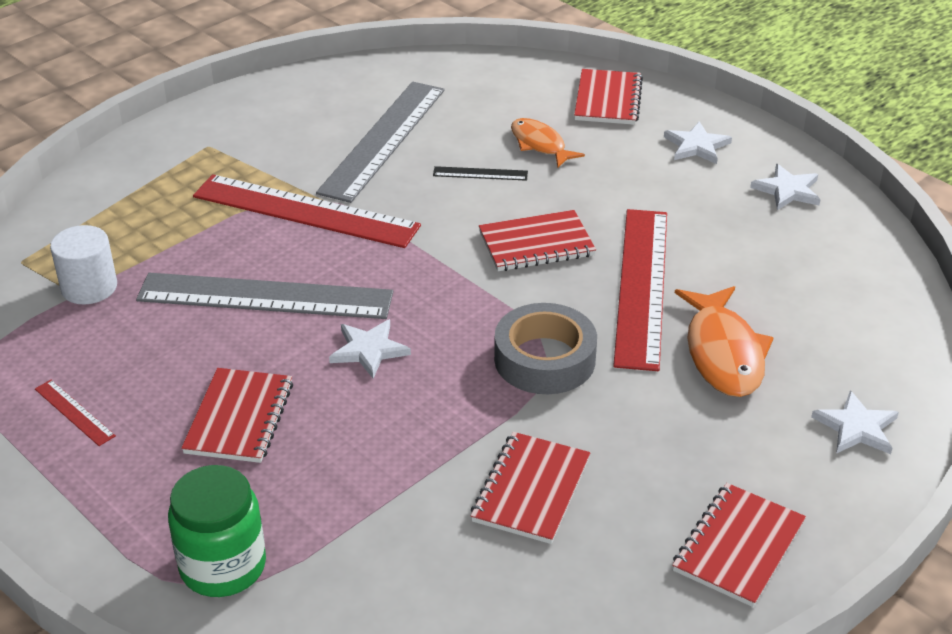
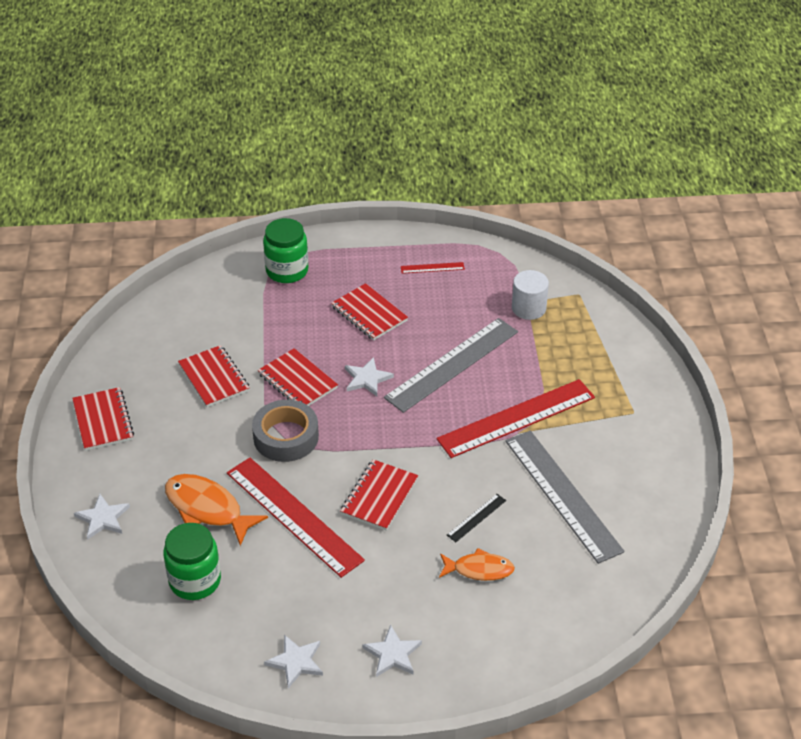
camera: 130 degrees right, 5 degrees up
(608, 100) = (498, 648): red notebook -> red notebook (297, 381)
(812, 302) = (195, 580): none -> green jar

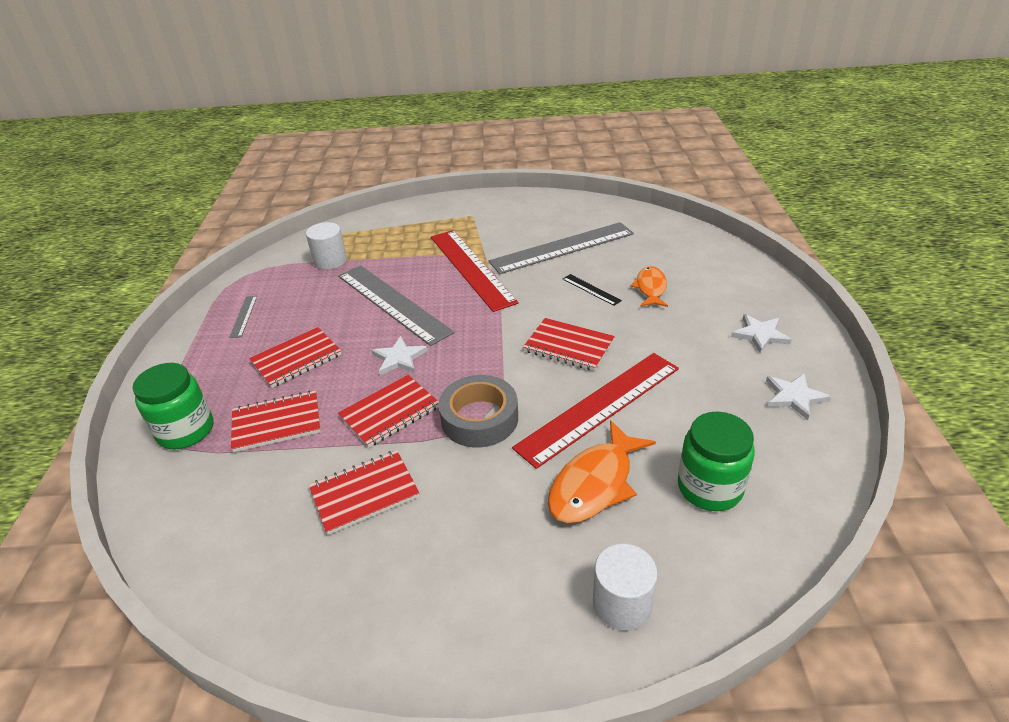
camera: 85 degrees left, 5 degrees down
(102, 518) = (622, 603): white star -> white cylinder
(103, 420) = (424, 626): red notebook -> red notebook (277, 423)
(432, 268) = (243, 316): red ruler -> grey ruler

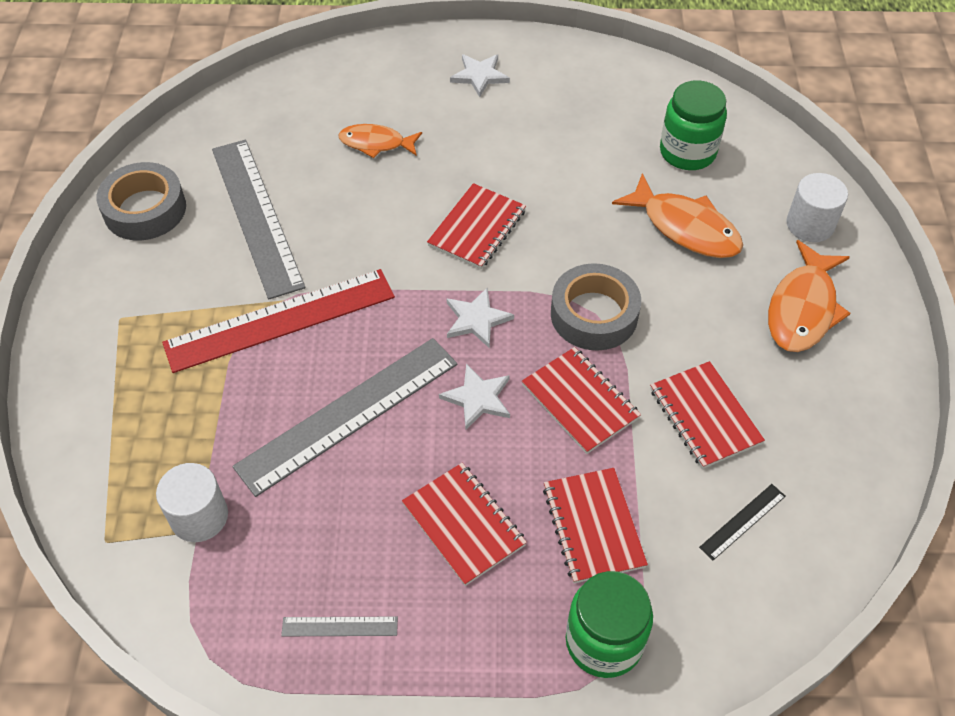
camera: 90 degrees left, 15 degrees up
(492, 584) = (803, 308): none -> orange fish
(560, 209) = (145, 209): none -> grey tape
(591, 289) = (366, 197): black ruler -> black ruler (742, 521)
(599, 406) = (580, 213): red ruler -> none
(794, 397) = (575, 75): white star -> white star (476, 319)

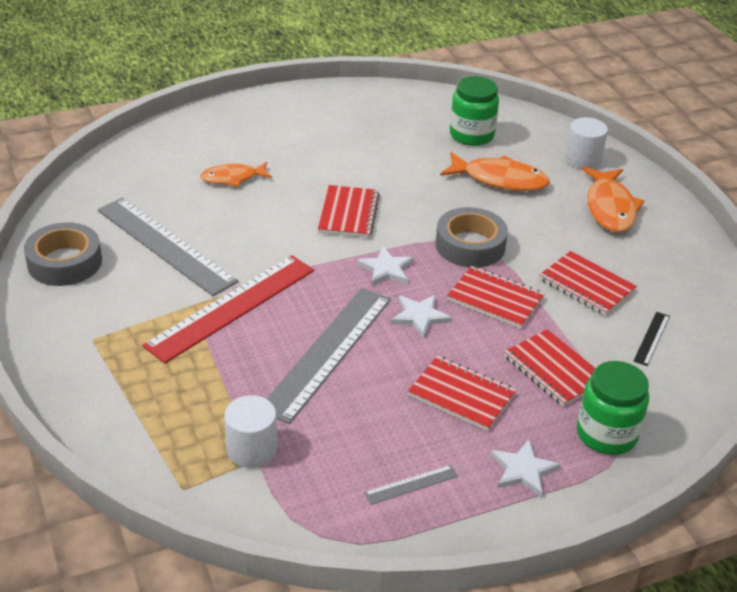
camera: 25 degrees left, 15 degrees down
(479, 76) = (286, 120): white star -> white star (523, 470)

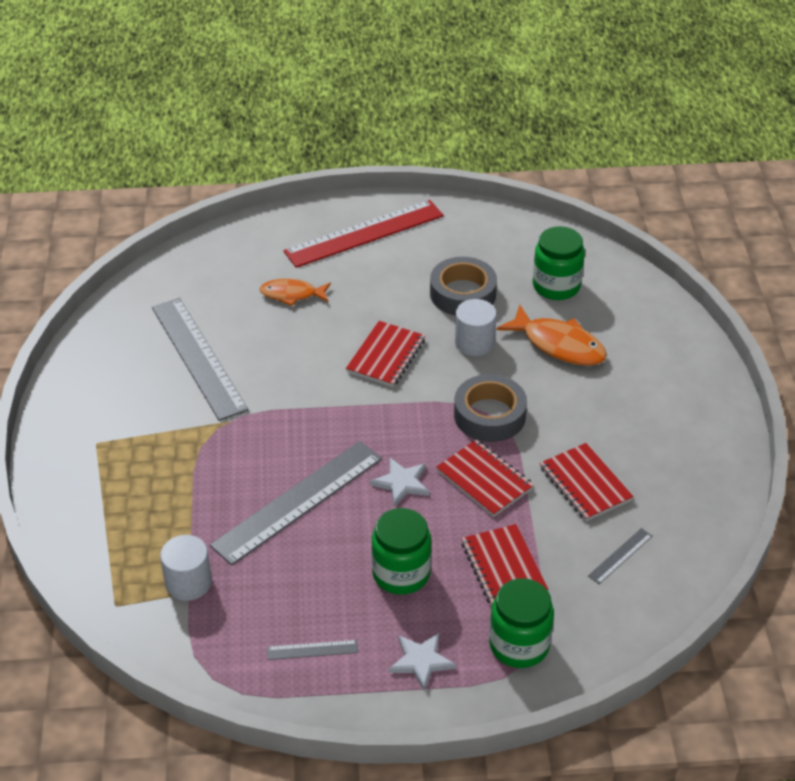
camera: 20 degrees right, 5 degrees up
(65, 262) = (102, 358): grey tape -> grey tape (463, 294)
(232, 307) = (231, 436): red ruler -> red ruler (364, 234)
(386, 269) = (394, 425): white star -> none
(461, 395) = (401, 573): red notebook -> green jar
(583, 159) = (661, 336): white cylinder -> white cylinder (474, 342)
(610, 208) = (659, 400): orange fish -> none
(651, 338) = (620, 556): black ruler -> grey ruler

